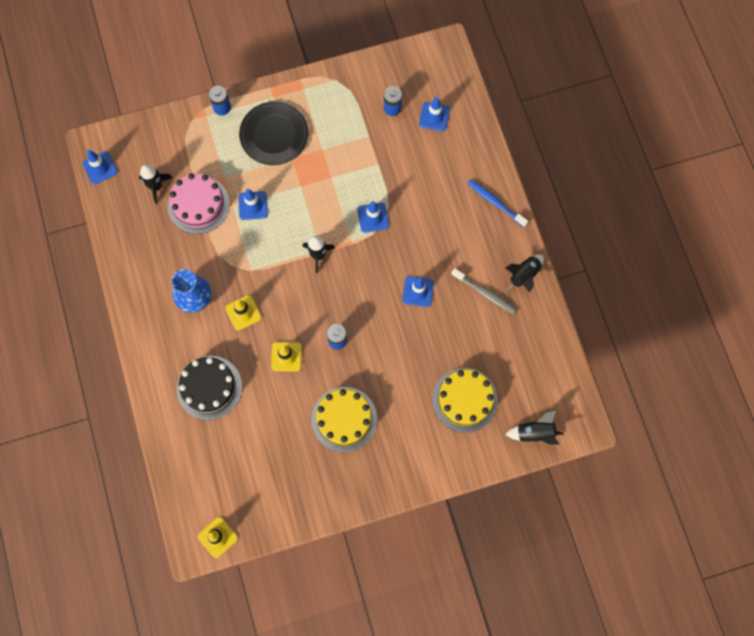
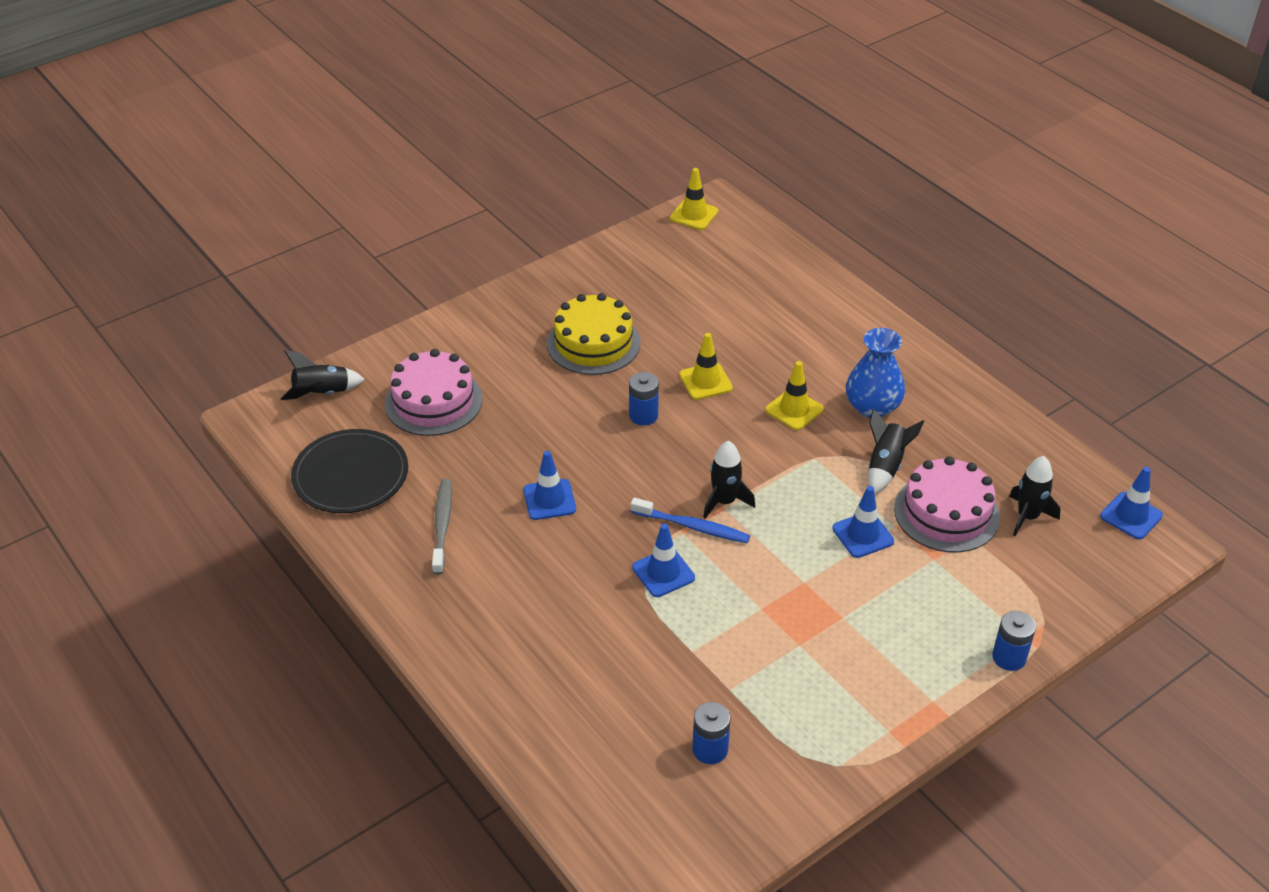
camera: 160 degrees right, 30 degrees down
(209, 387) = (789, 328): black cake -> none
(274, 135) = (893, 642): black plate -> black plate (350, 475)
(434, 116) = (625, 758): blue traffic cone -> none
(464, 400) = (433, 401): yellow cake -> pink cake
(485, 293) = (442, 525): grey toothbrush -> grey toothbrush turned 75 degrees clockwise
(495, 202) = (464, 652): blue toothbrush -> blue toothbrush (692, 526)
(524, 276) = (385, 564): black rocket -> black rocket (885, 466)

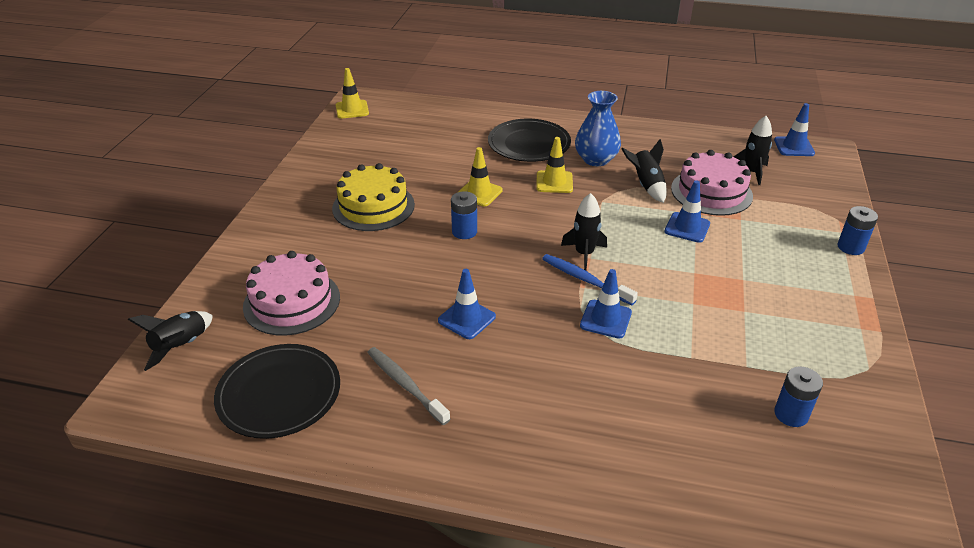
camera: 40 degrees left, 5 degrees down
(692, 526) = (585, 280): blue toothbrush -> blue toothbrush turned 120 degrees counterclockwise
(825, 350) = (529, 144): none -> black plate

